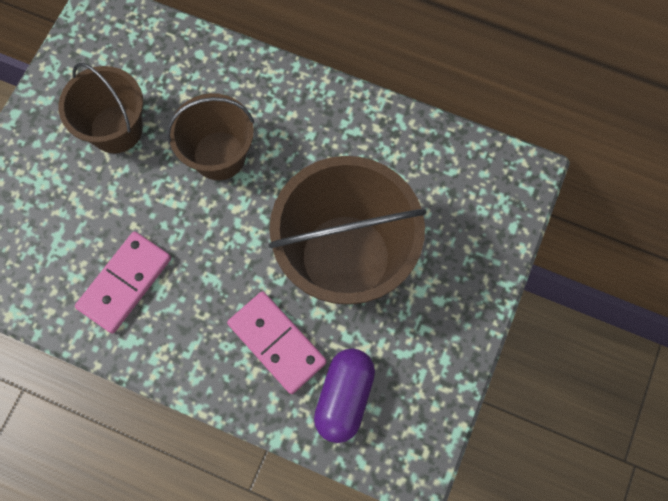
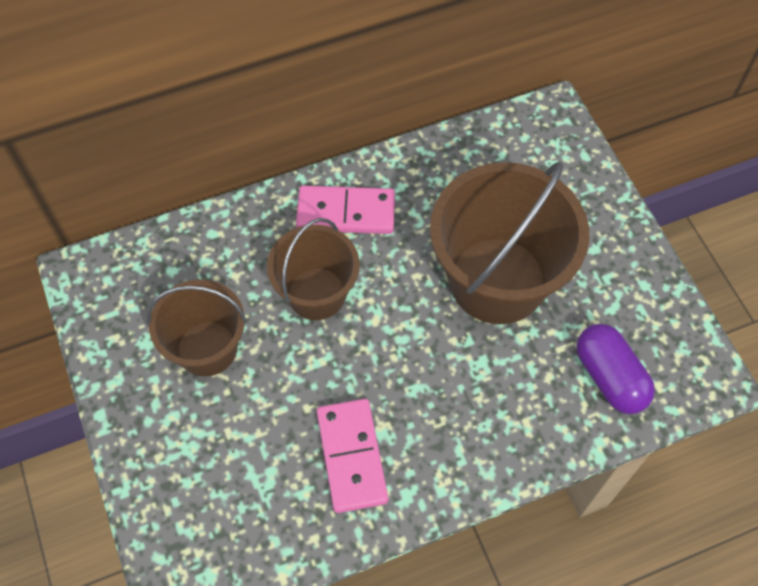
camera: 45 degrees left, 10 degrees down
(276, 343) = (518, 387): pink domino -> pink domino (346, 213)

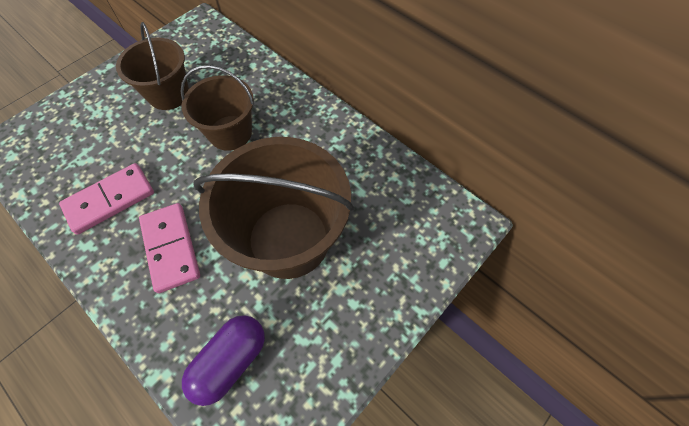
camera: 65 degrees right, 0 degrees up
(346, 213) = (301, 124): pink domino -> pink domino (170, 248)

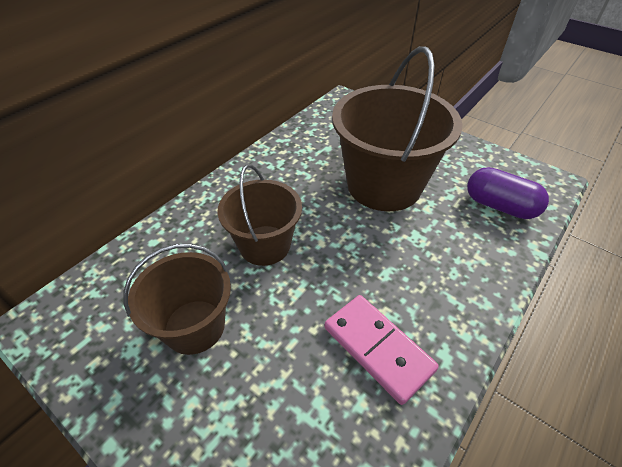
camera: 95 degrees left, 15 degrees down
(170, 248) = (420, 268): pink domino -> none

